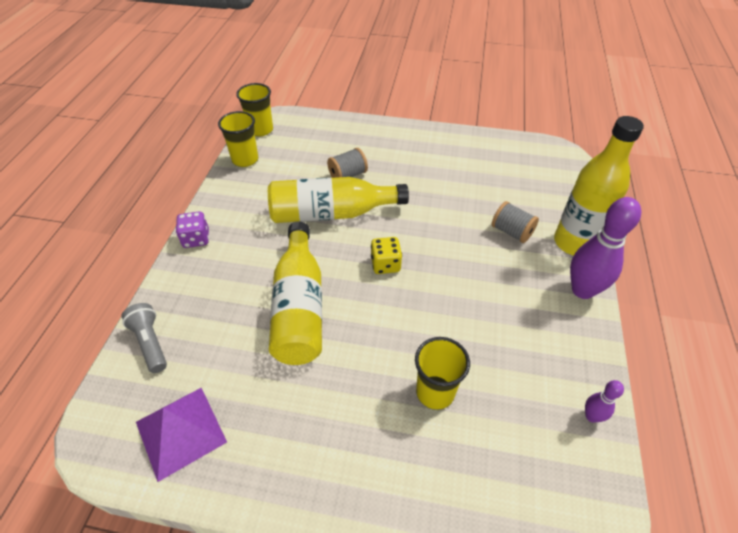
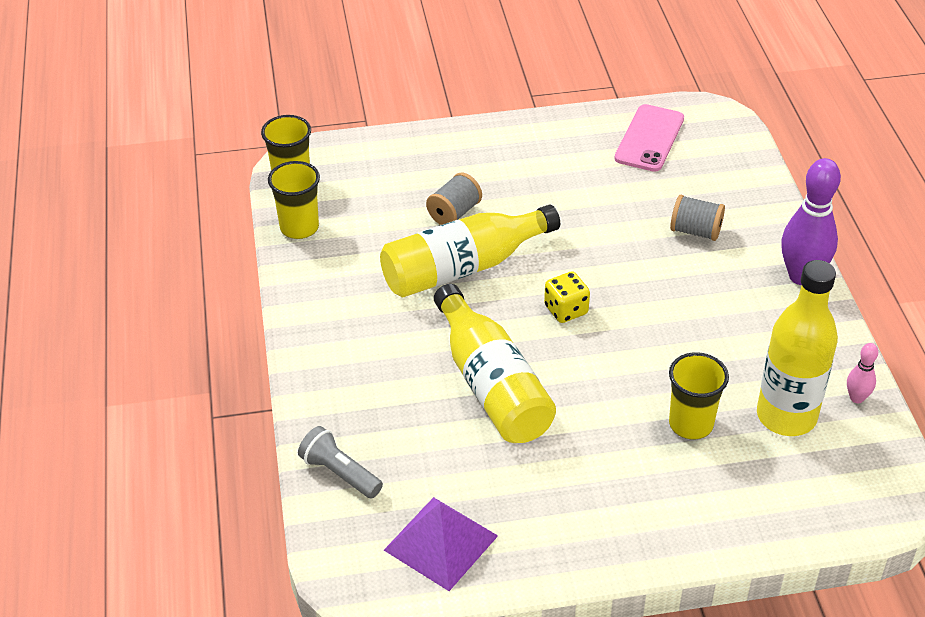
camera: 20 degrees left, 5 degrees down
(196, 239) = (308, 346): purple dice -> none
(507, 159) = (649, 138): none -> pink phone
(574, 243) = (773, 225): yellow bottle -> yellow bottle (786, 416)
(591, 416) = (856, 398): purple bowling pin -> pink bowling pin

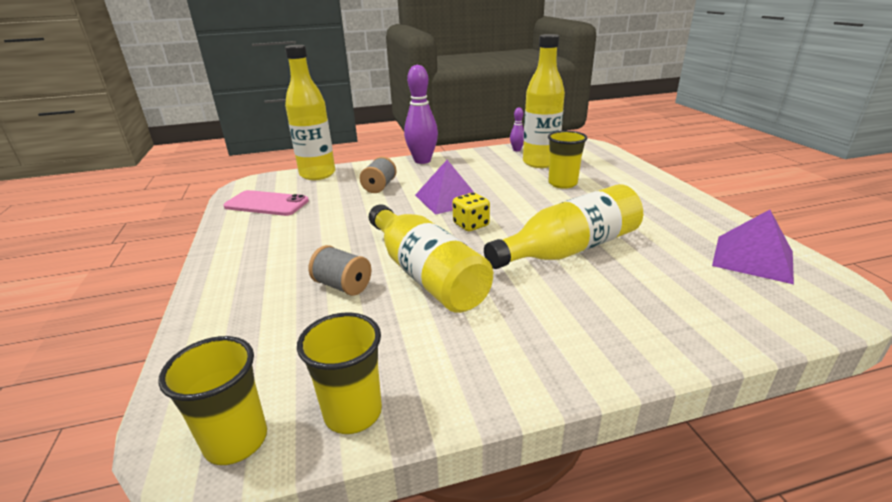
camera: 95 degrees left, 15 degrees down
(340, 473) = (738, 319): grey flashlight -> none
(646, 295) = (448, 199): none -> purple pyramid
(747, 170) = (317, 174): none -> yellow bottle
(856, 398) = (517, 150): pink bowling pin -> purple bowling pin

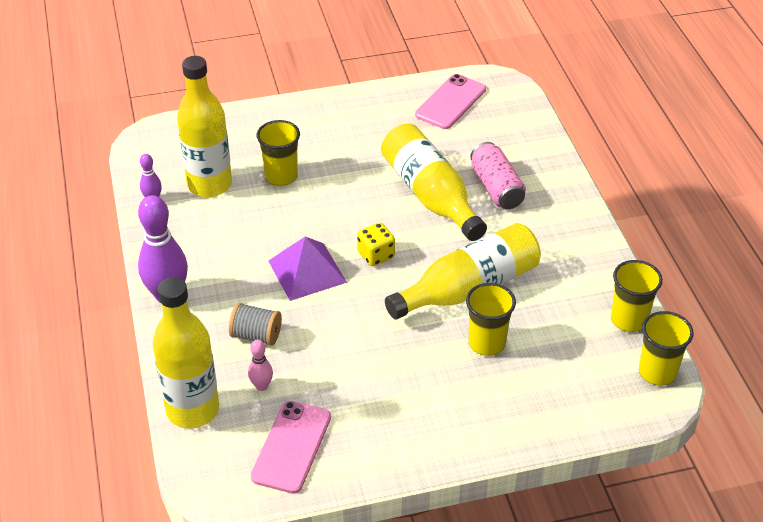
camera: 90 degrees left, 15 degrees up
(329, 191) = (261, 386): none -> pink bowling pin
(342, 286) = (487, 343): grey spool -> yellow cup
(604, 292) = (496, 188): none -> pink can
(753, 258) = (450, 102): purple pyramid -> pink phone

